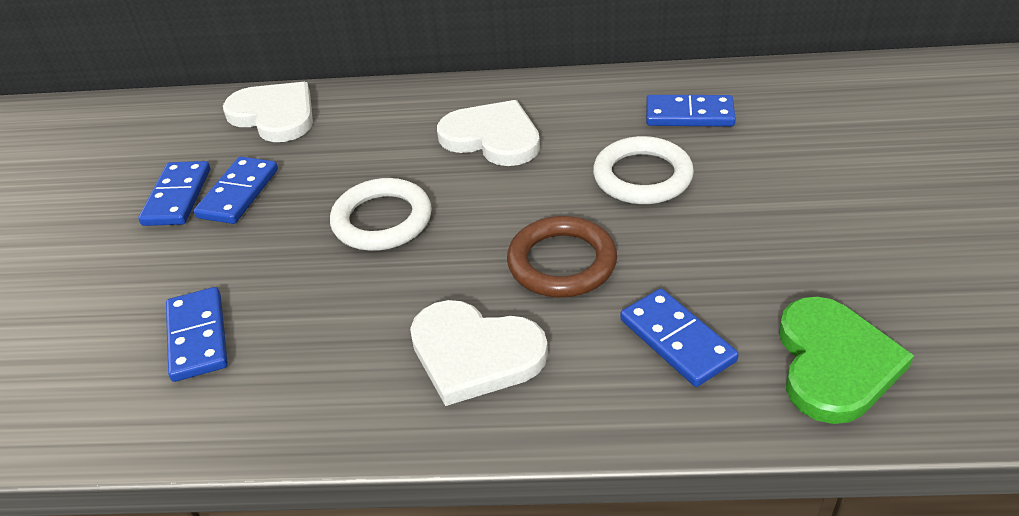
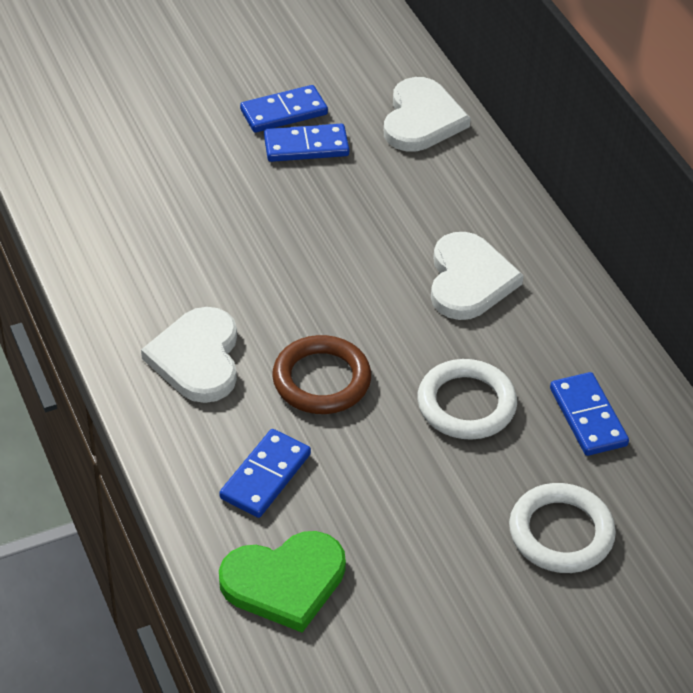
camera: 60 degrees right, 5 degrees up
(197, 337) = (145, 198): blue domino -> none
(382, 220) = (318, 248): white ring -> white ring (561, 533)

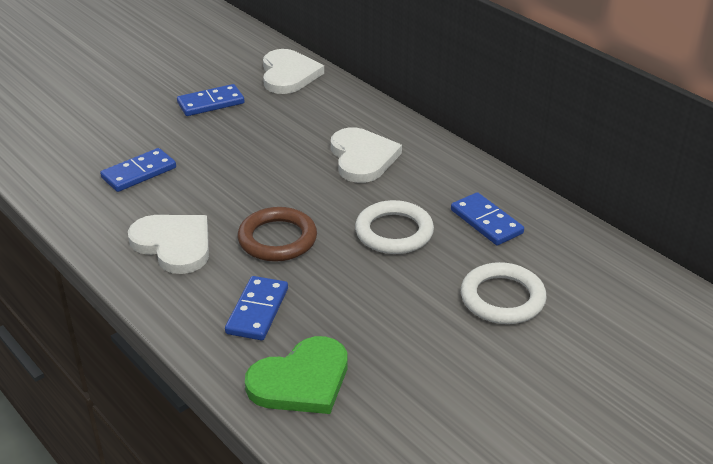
camera: 15 degrees left, 10 degrees down
(197, 358) = (174, 244): white heart -> white heart turned 150 degrees clockwise
(284, 112) = (187, 87): blue domino -> blue domino (139, 173)

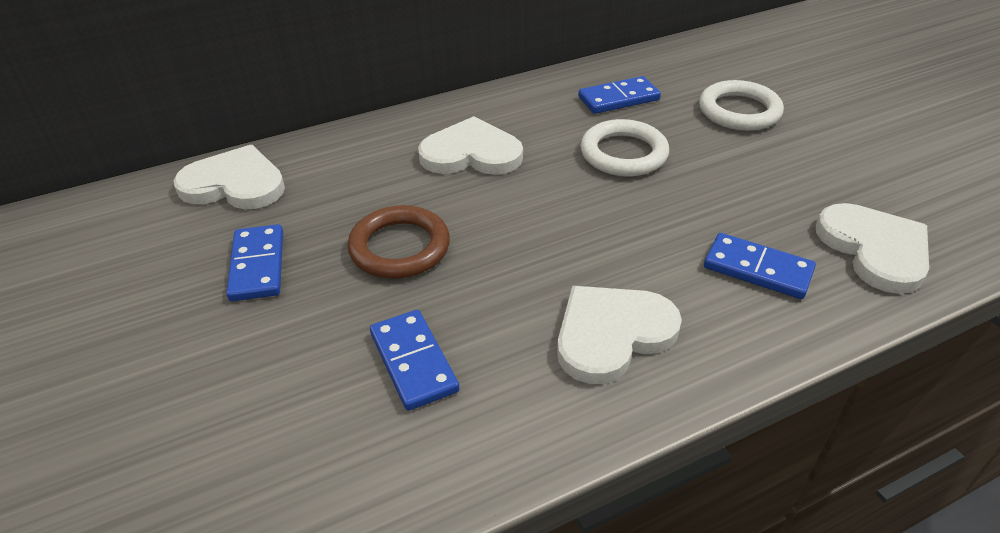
camera: 75 degrees left, 5 degrees up
(277, 239) = (619, 238): brown ring -> brown ring (400, 247)
(301, 380) = (874, 249): green heart -> white heart

